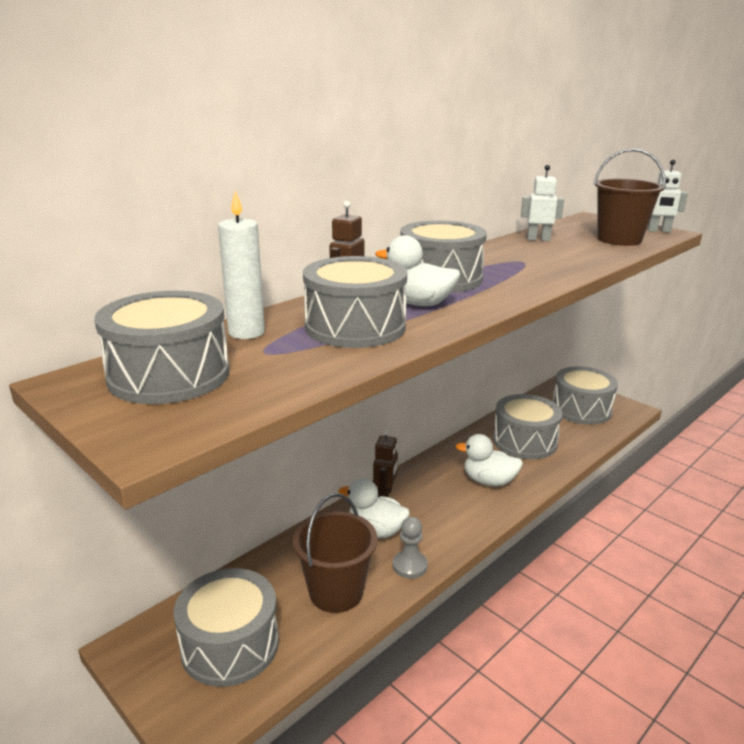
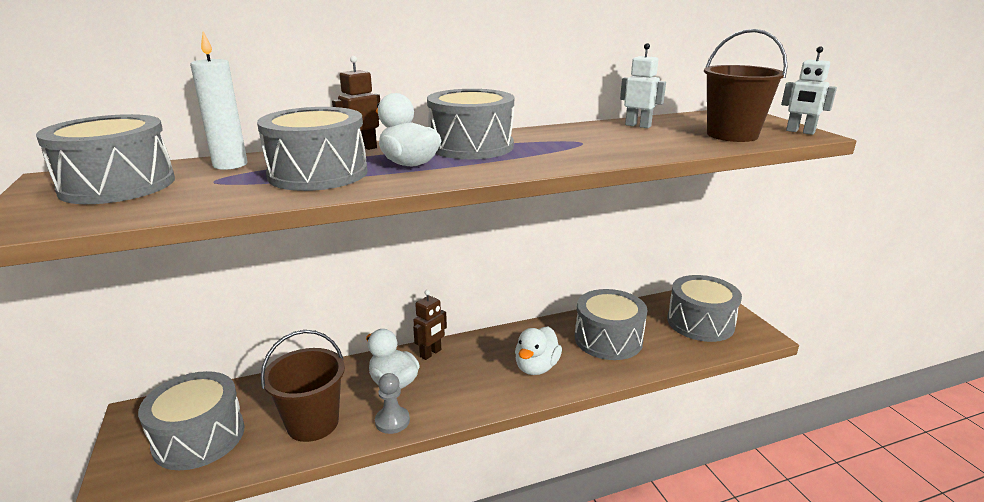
camera: 25 degrees right, 0 degrees up
(489, 481) = (536, 367): white duck -> white duck turned 105 degrees counterclockwise

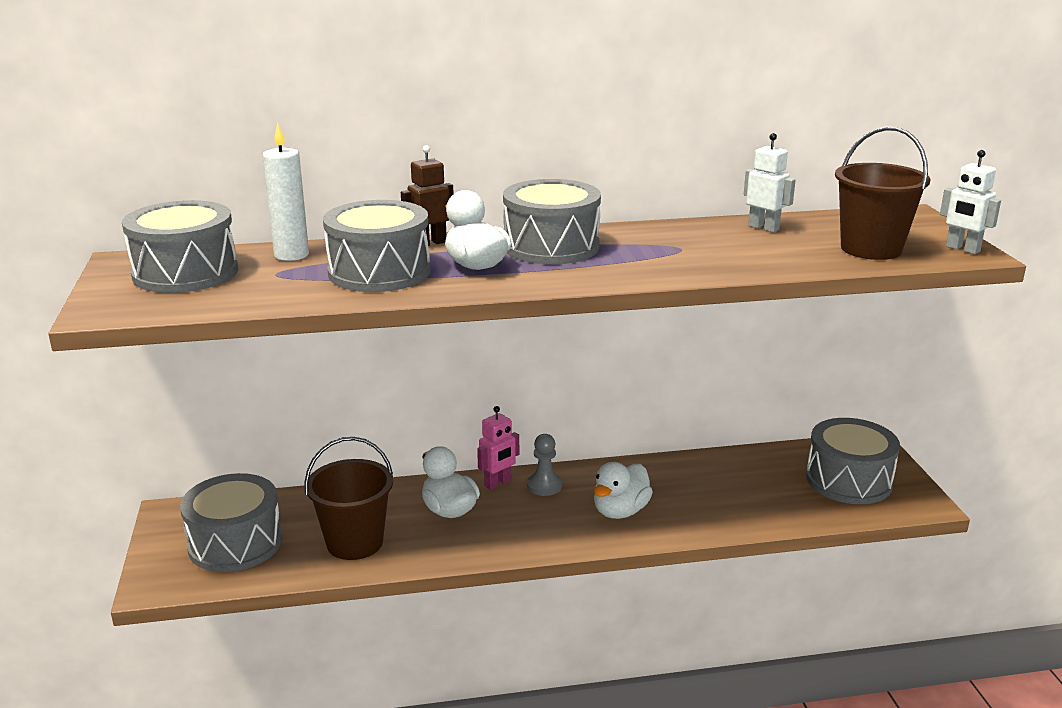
camera: 10 degrees right, 0 degrees up
(392, 421) = (441, 550): grey pawn -> grey pawn (544, 486)
(431, 353) = (498, 483): brown robot -> pink robot
(608, 339) = (720, 488): grey drum -> none

